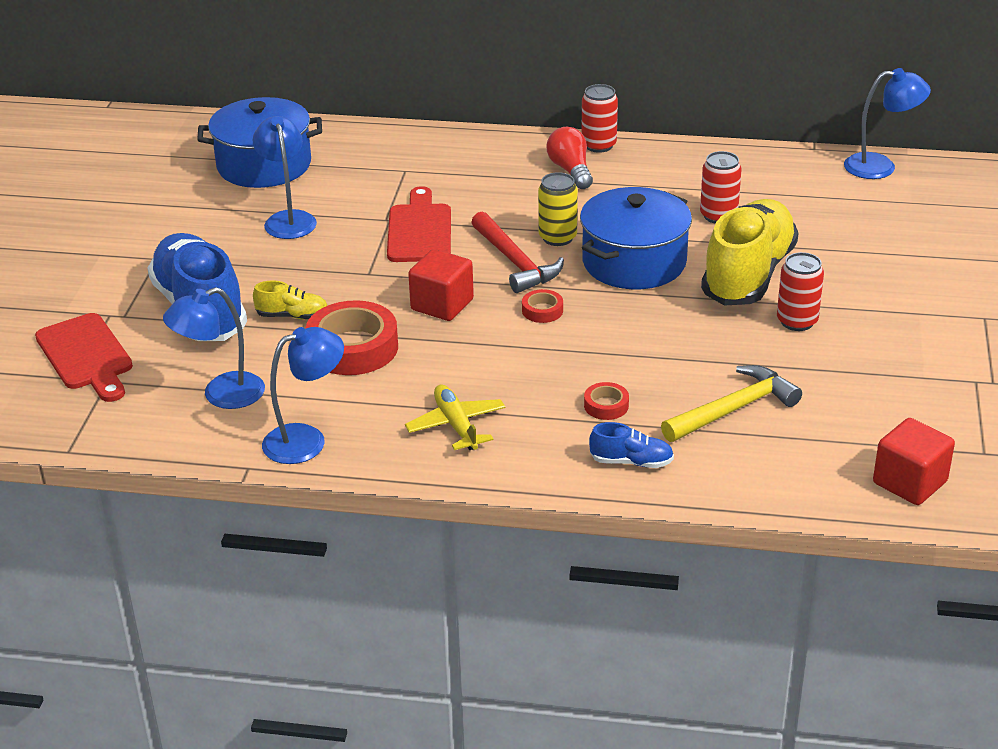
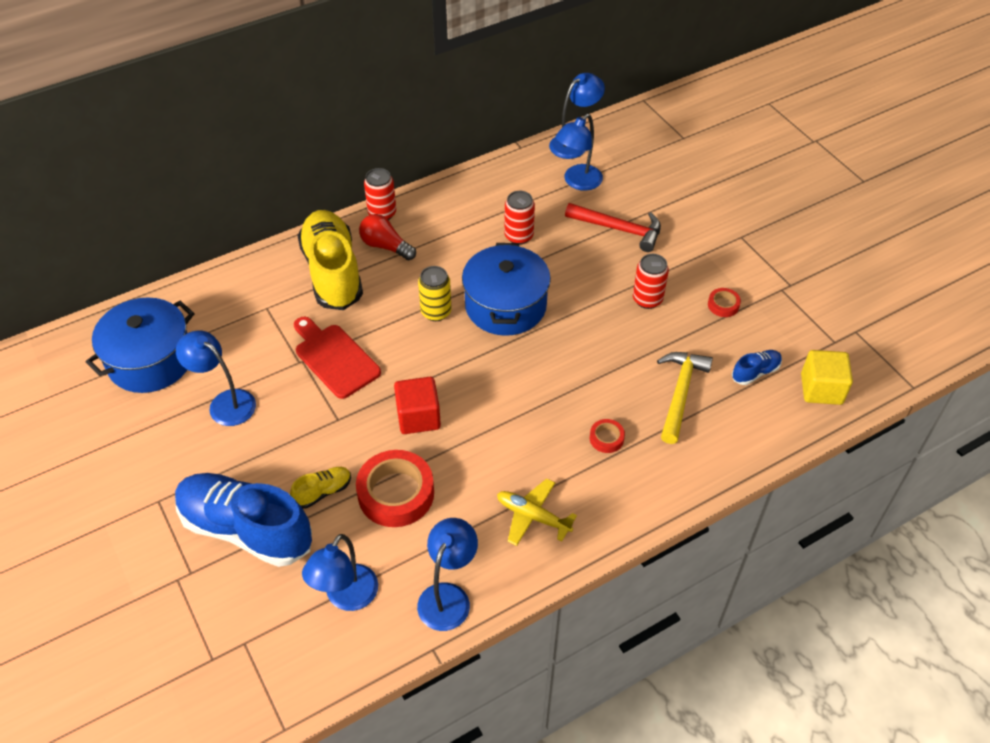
camera: 40 degrees left, 15 degrees up
(86, 356) = (201, 630): red cutting board -> none
(515, 262) = (429, 349): red hammer -> red hammer (619, 229)
(542, 310) = (489, 382): red tape -> red tape (723, 305)
(631, 462) = (665, 474): blue shoe -> blue shoe (755, 372)
(748, 275) = (584, 277): yellow shoe -> yellow shoe (332, 272)
(842, 199) = (577, 182): none -> blue lamp
(909, 482) = (821, 389): red cube -> yellow cube

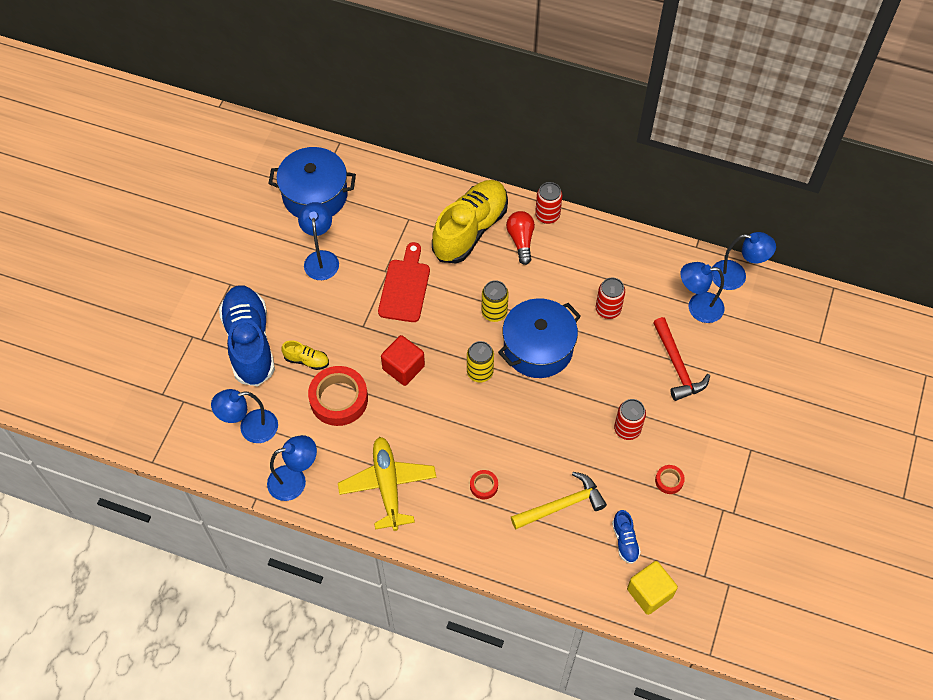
camera: 50 degrees right, 10 degrees up
(485, 363) = (480, 372): none -> yellow can
(532, 516) = (387, 485): yellow plane -> yellow plane, size x1.53
(755, 372) = (625, 541): blue shoe -> blue shoe turned 60 degrees clockwise

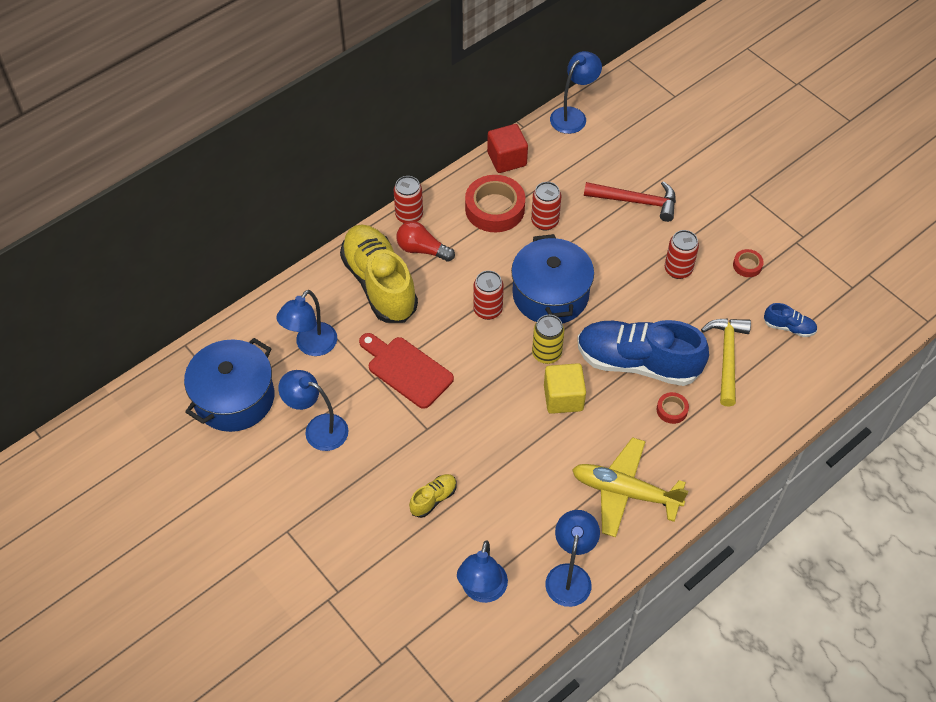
camera: 60 degrees left, 5 degrees down
(249, 342) = (375, 544): blue shoe -> blue shoe (637, 363)
(339, 399) = (499, 490): red tape -> red tape (495, 208)
(403, 367) = (499, 415): red cube -> red cube (507, 159)
(494, 312) = (488, 310): yellow can -> red can
(649, 593) = (849, 334): yellow cube -> yellow cube (563, 398)
(697, 307) = (586, 157): blue lamp -> blue lamp (311, 346)

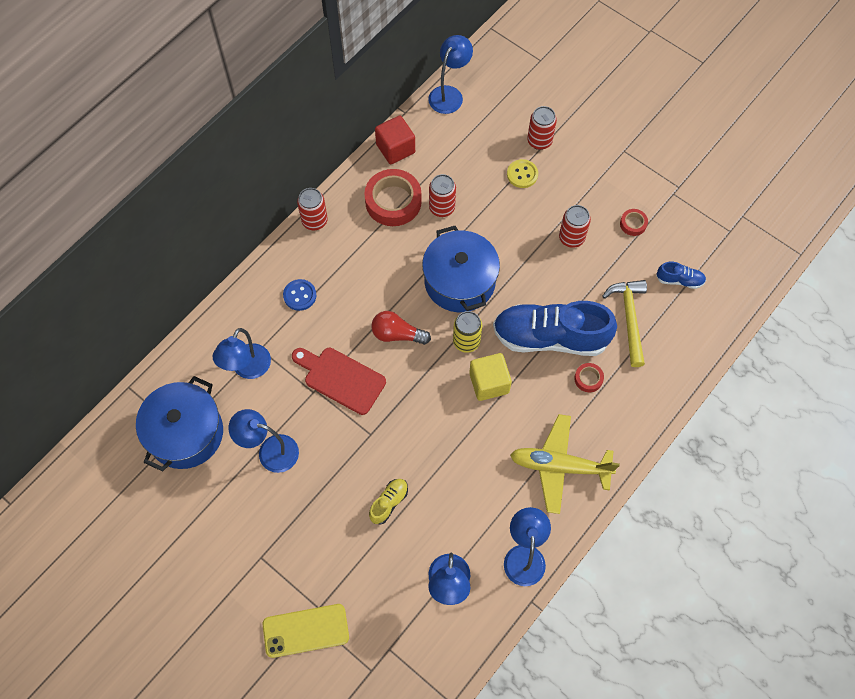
camera: 10 degrees left, 10 degrees up
(320, 611) = (306, 630): none -> yellow phone
(379, 284) = (300, 295): yellow shoe -> blue button
(422, 249) = (333, 254): red light bulb -> red light bulb (397, 334)
(488, 310) = (405, 306): red can -> red can (539, 141)
(636, 201) = (522, 174): red hammer -> yellow button

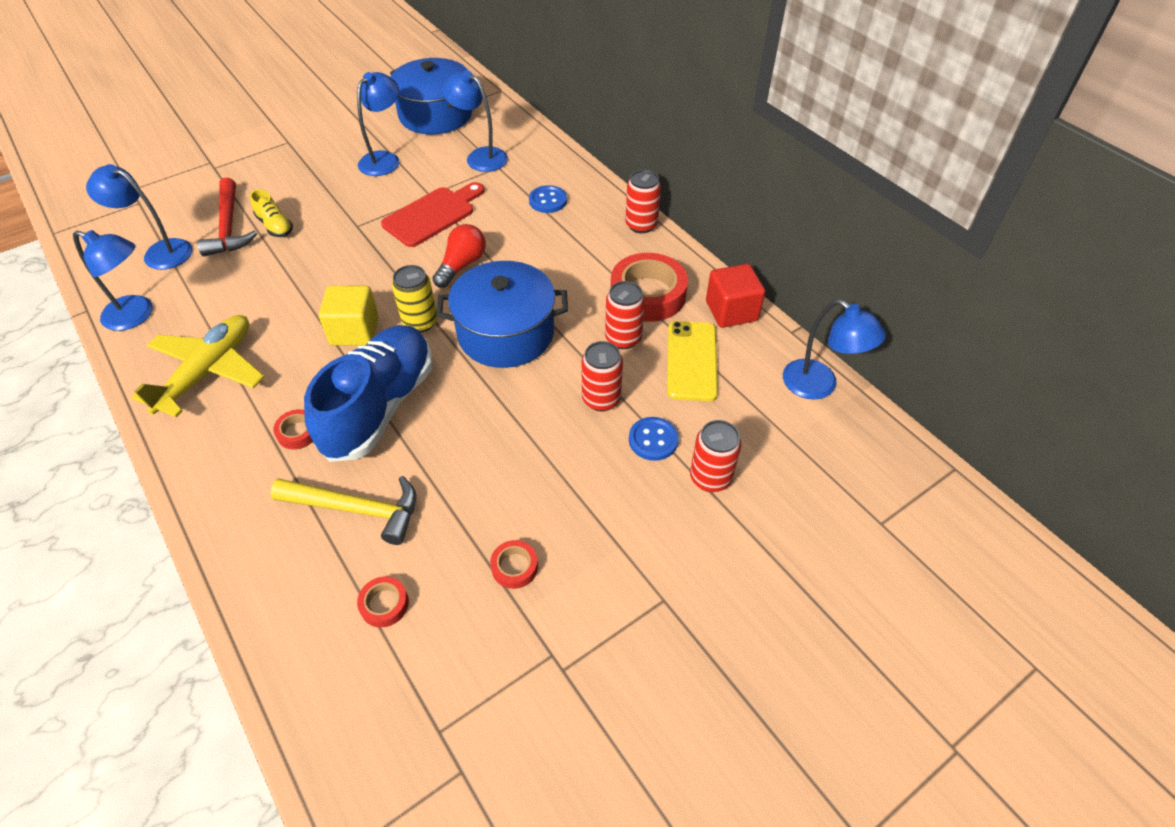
camera: 105 degrees right, 15 degrees down
(306, 630) = (201, 157): yellow phone -> yellow phone (692, 361)
(400, 543) = (229, 227): none -> red hammer
(522, 174) = (653, 440): yellow button -> blue button
(571, 238) = (522, 473): red can -> red can (601, 399)
(679, 280) = (384, 604): blue shoe -> red tape

